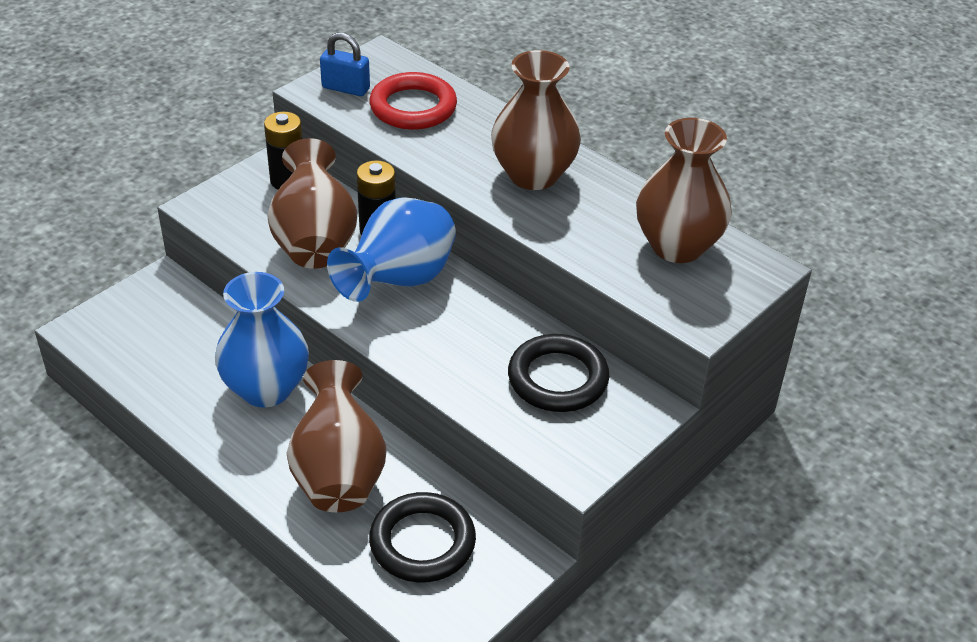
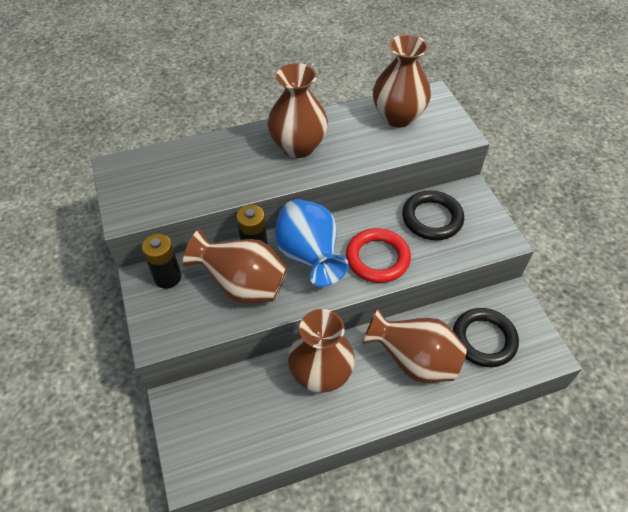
camera: 60 degrees left, 10 degrees up
(266, 389) = (320, 374): blue vase -> brown vase
(346, 88) = (138, 198): blue padlock -> none
(413, 107) = (188, 173): red ring -> red ring (377, 258)

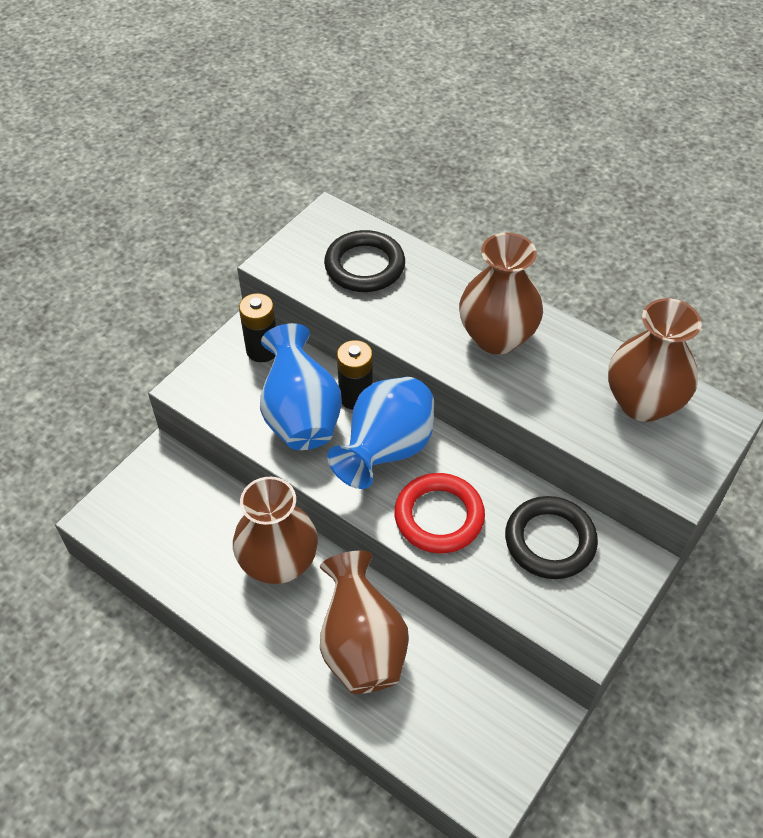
camera: 55 degrees right, 0 degrees up
(243, 286) = (301, 416): brown vase -> blue vase
(484, 339) = (450, 710): black ring -> black ring (364, 266)

